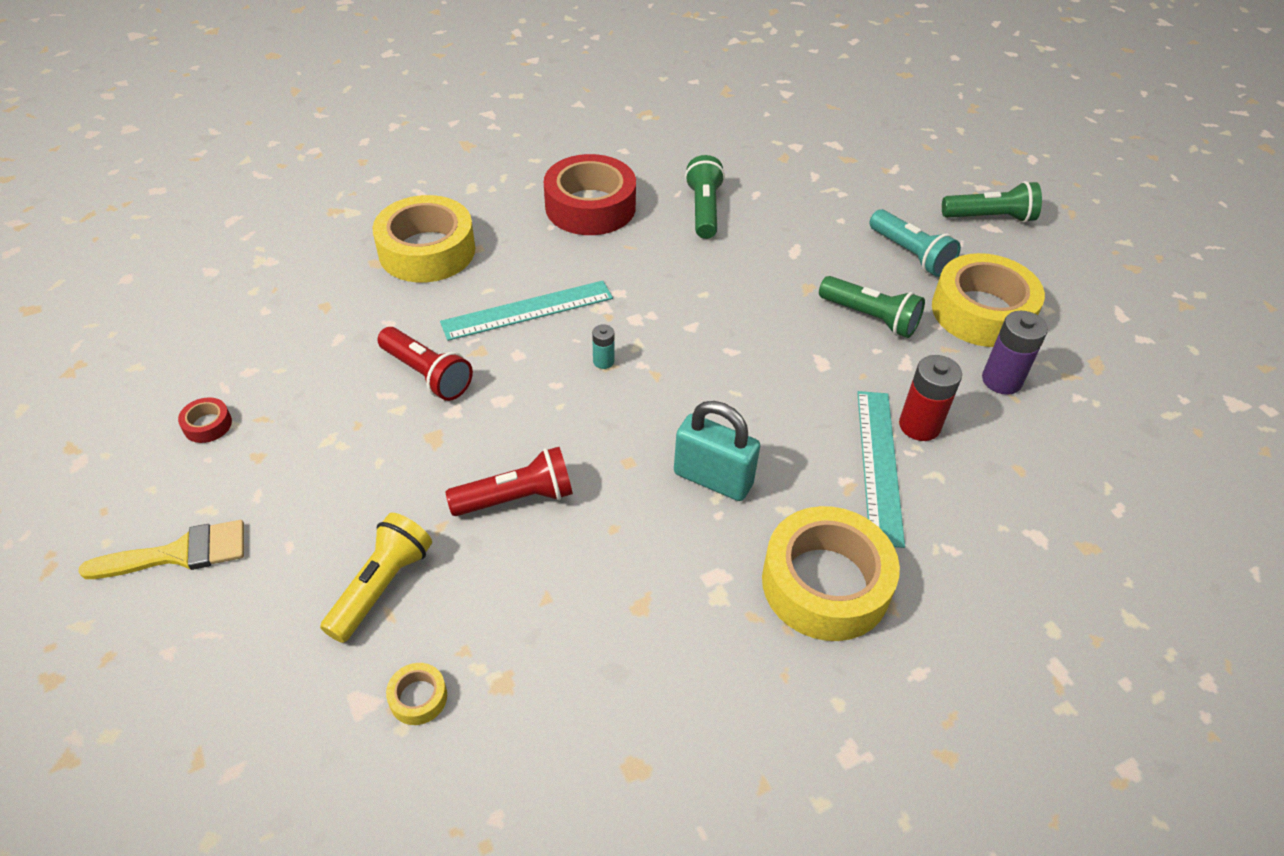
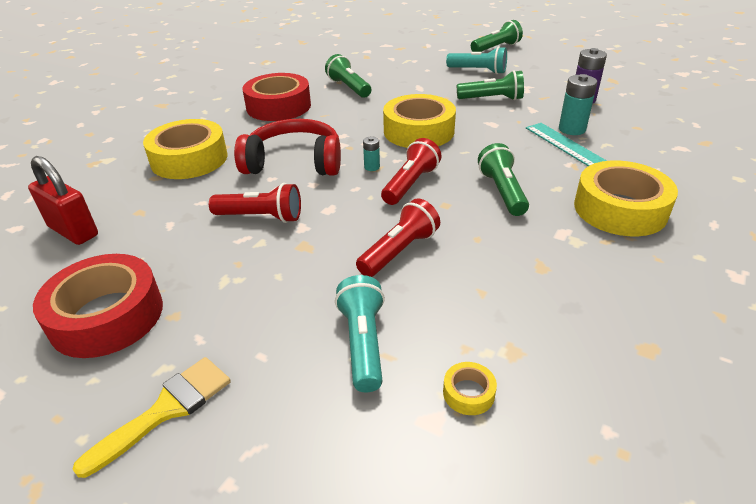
camera: 30 degrees left, 10 degrees down
(207, 425) = (107, 316): red tape -> red tape, size x2.46
(253, 302) = (73, 231): none -> red padlock
(381, 586) = (363, 343): yellow flashlight -> turquoise flashlight
(527, 310) = (294, 162): turquoise ruler -> red headphones
(620, 410) = (410, 184): none -> red flashlight
(713, 479) = (502, 192): turquoise padlock -> green flashlight
(919, 426) = (572, 129): red battery -> turquoise battery
(982, 312) = (539, 80): yellow tape -> yellow tape (418, 131)

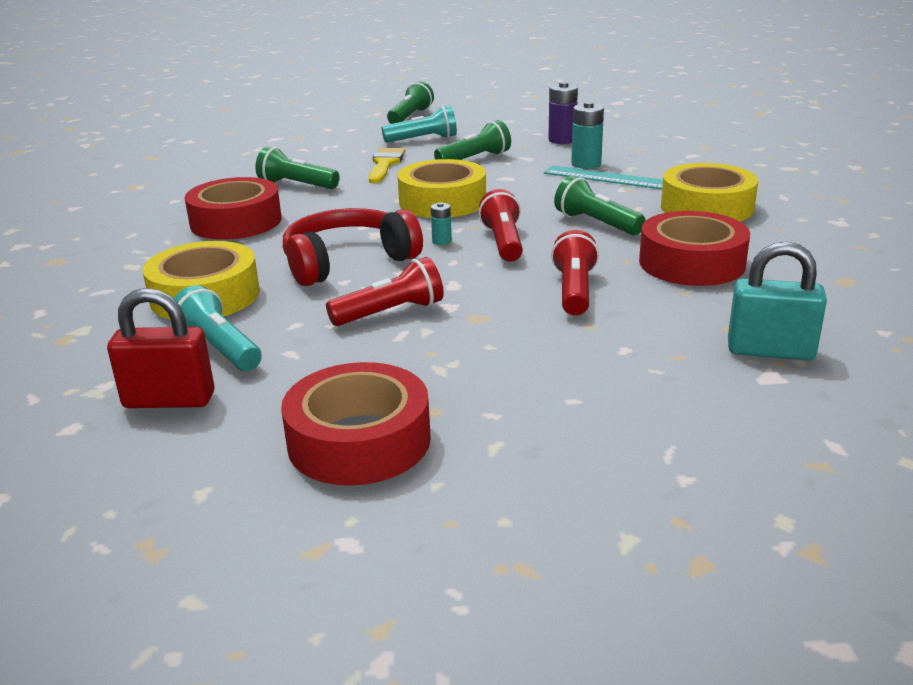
camera: 35 degrees left, 10 degrees down
(166, 410) = (550, 467): yellow brush -> yellow brush (385, 164)
(363, 343) = (645, 357): turquoise flashlight -> turquoise flashlight (219, 348)
(468, 393) = (770, 351): yellow tape -> turquoise padlock
(527, 264) = (691, 263): none -> red tape

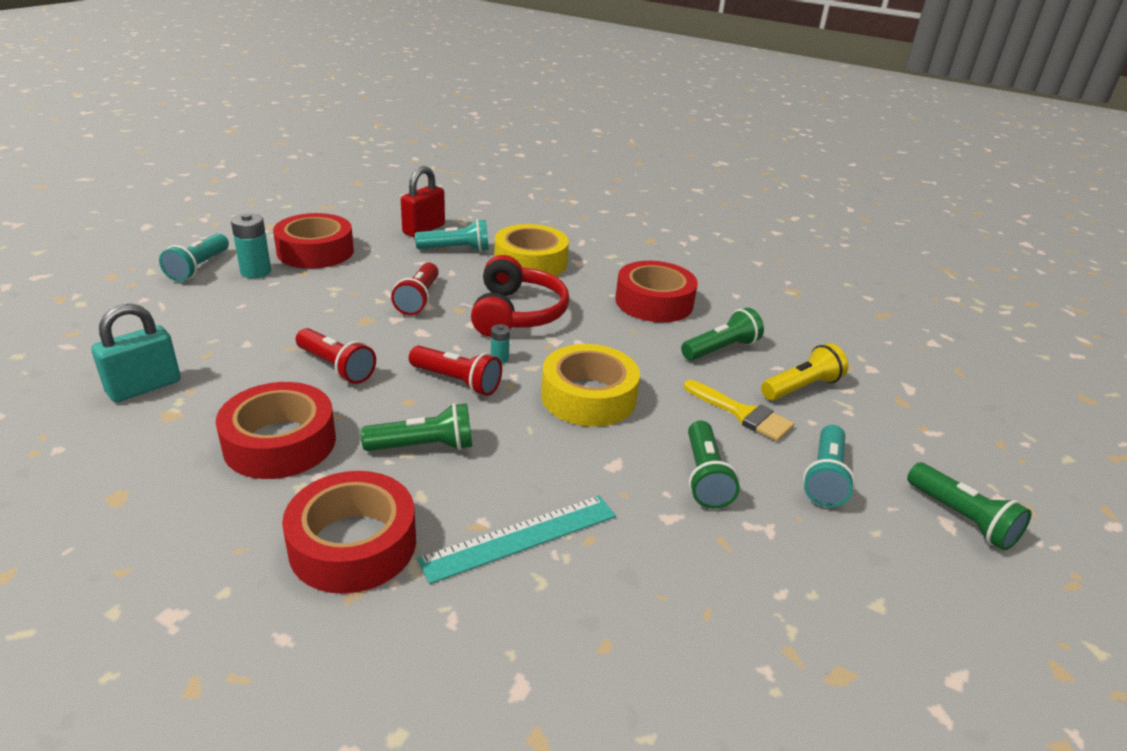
camera: 120 degrees right, 5 degrees up
(321, 158) = (801, 387): none -> yellow flashlight
(550, 502) = (199, 268): none -> turquoise flashlight
(562, 140) = (722, 595): purple battery -> none
(586, 164) = (595, 550): turquoise battery -> turquoise battery (256, 272)
(706, 207) = (353, 544): yellow tape -> red tape

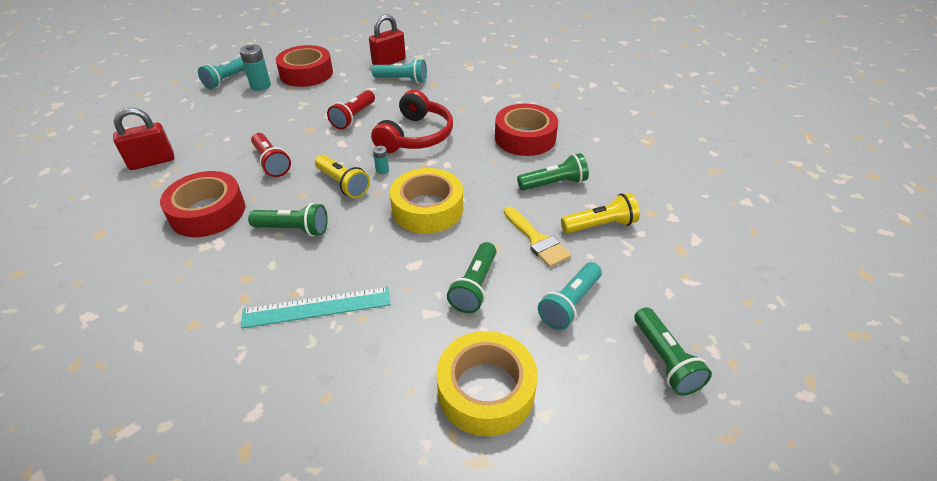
camera: 20 degrees right, 10 degrees up
(144, 387) = (152, 162): turquoise padlock -> red padlock
(353, 544) = (211, 291): red tape -> none
(457, 381) = (343, 184): red flashlight -> yellow flashlight
(530, 262) = (450, 95): yellow tape -> yellow tape (486, 390)

